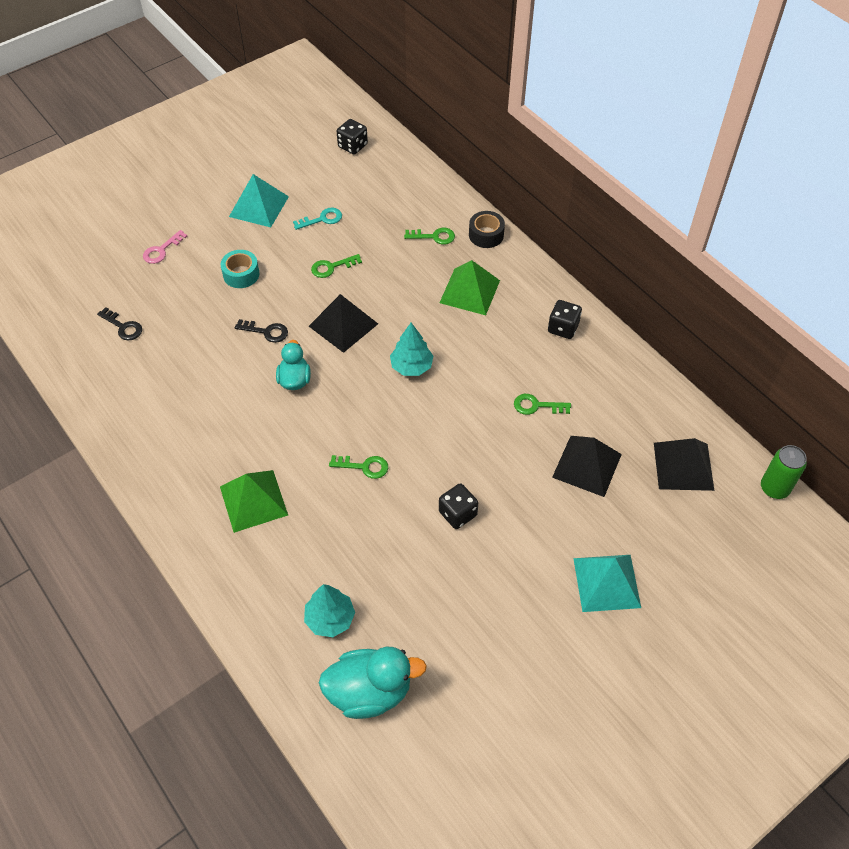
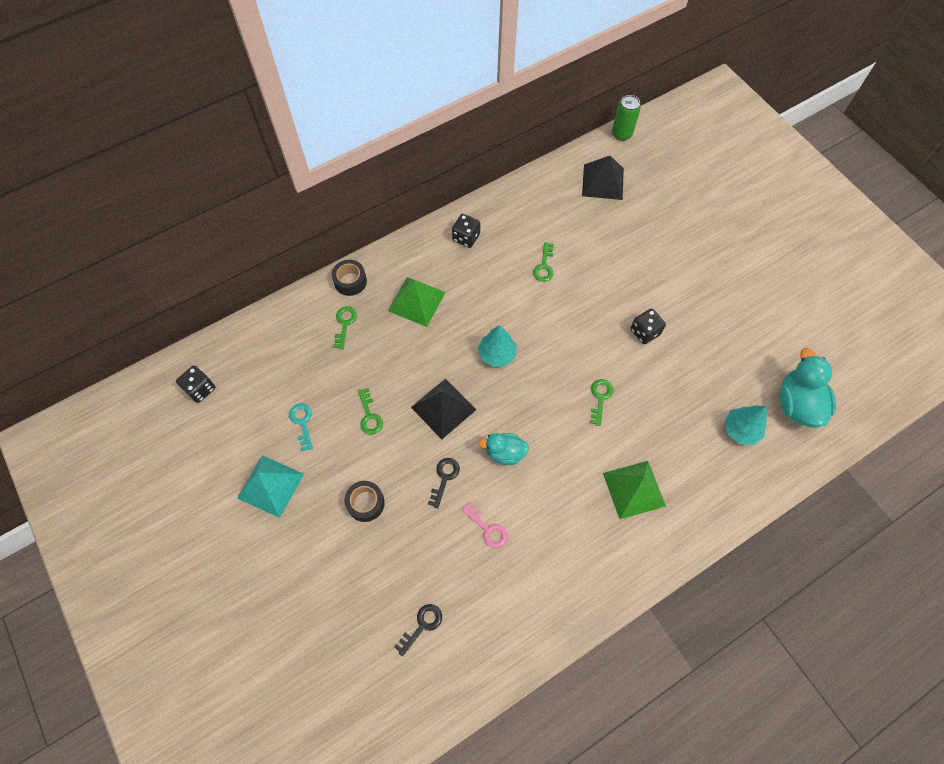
camera: 85 degrees left, 10 degrees up
(161, 250) = (317, 590): pink key -> pink key (488, 529)
(241, 274) = (366, 503): turquoise tape -> black tape
(587, 465) = (601, 240): black pyramid -> none
(607, 582) = (699, 243): turquoise pyramid -> none

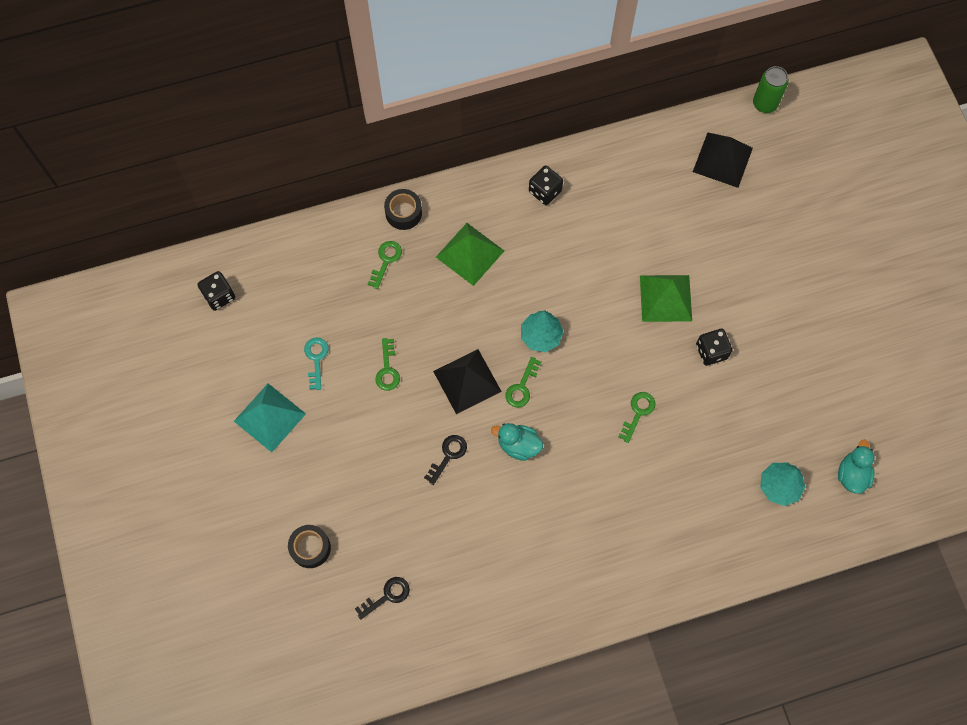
camera: 15 degrees right, 5 degrees up
(366, 503) = (361, 460): black tape -> black tape (310, 548)
(488, 529) = (478, 519): pink key -> none
(544, 266) = (623, 247): green key -> green key (522, 387)
(634, 489) = (642, 518): green pyramid -> green pyramid (665, 298)
(797, 404) = (852, 474): turquoise duck -> turquoise duck, size x0.62

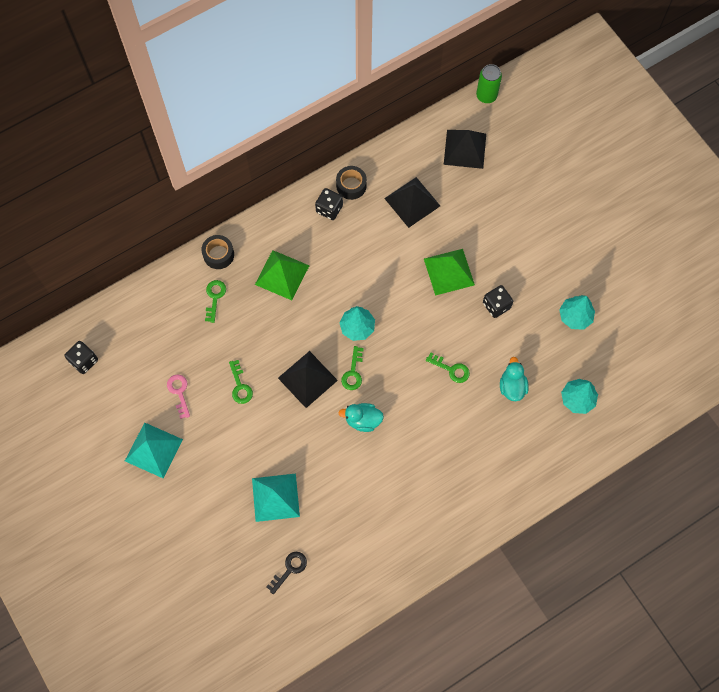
camera: 15 degrees left, 0 degrees up
(310, 548) = (216, 547): black tape -> black tape (351, 186)
(316, 359) = (179, 392): turquoise key -> pink key
(393, 508) = (275, 497): none -> turquoise pyramid
(448, 455) = (308, 443): black key -> none
(638, 413) = (451, 369): green key -> green key turned 105 degrees clockwise
(644, 206) = (412, 202): none -> black pyramid
(802, 388) = (575, 316): none -> turquoise tree
(852, 474) = (631, 375): turquoise duck -> turquoise duck (512, 386)

